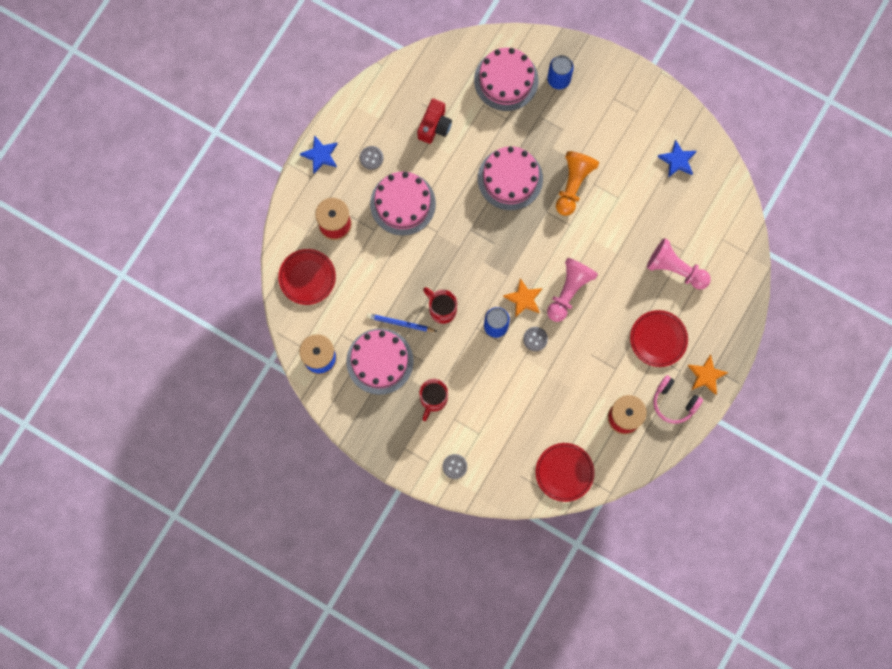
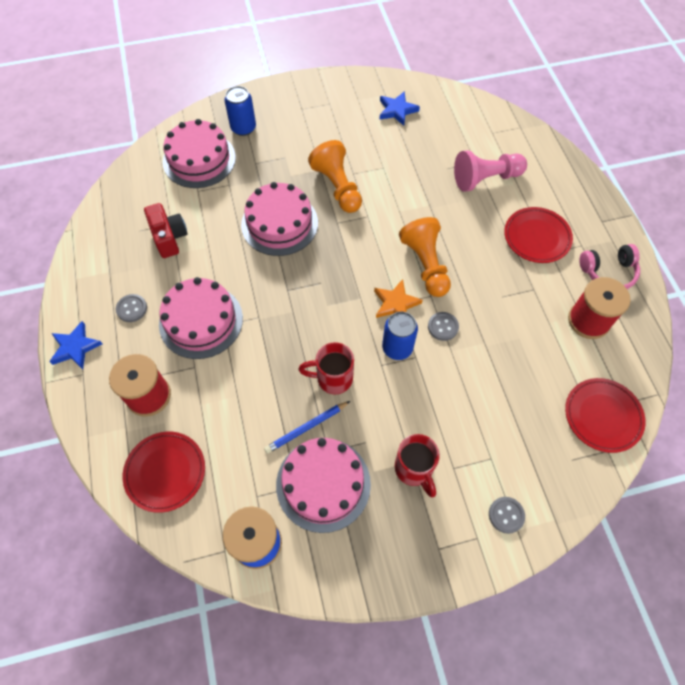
camera: 45 degrees left, 15 degrees down
(569, 291) = (425, 265): pink pawn -> orange pawn
(706, 375) = (603, 231): orange star -> none

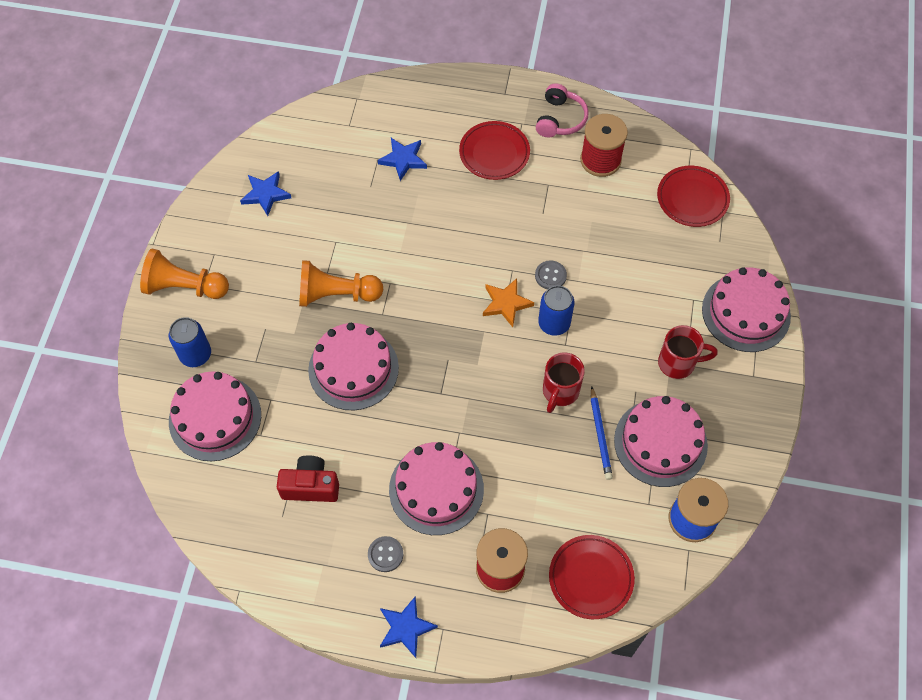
camera: 65 degrees left, 0 degrees up
(425, 265) = (475, 258): orange pawn -> orange pawn (184, 287)
(485, 179) = (403, 160): pink pawn -> blue star
(506, 515) = (746, 312): grey button -> pink cake

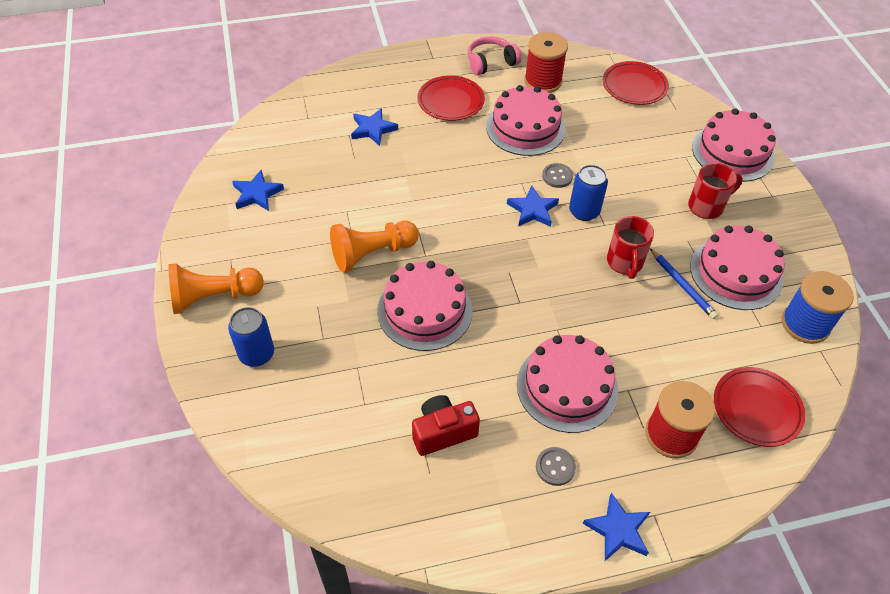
camera: 25 degrees left, 10 degrees down
(215, 418) = (308, 405): pink cake -> pink cake (525, 128)
(506, 303) = (533, 210): orange star -> blue star
(560, 119) = (491, 62): pink headphones -> pink headphones turned 105 degrees counterclockwise

